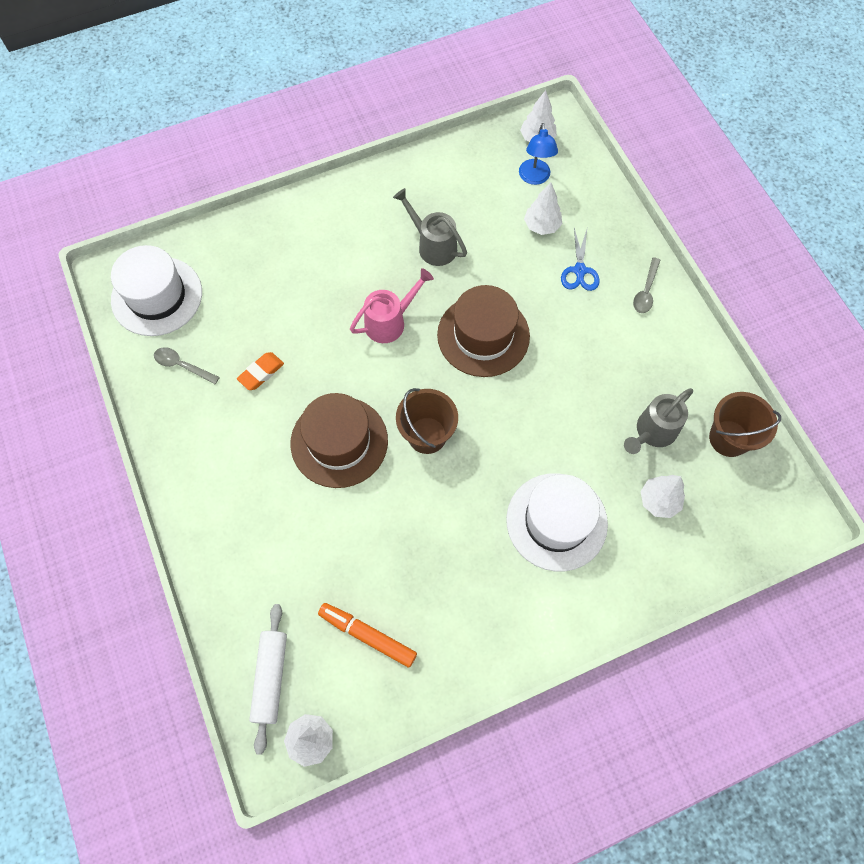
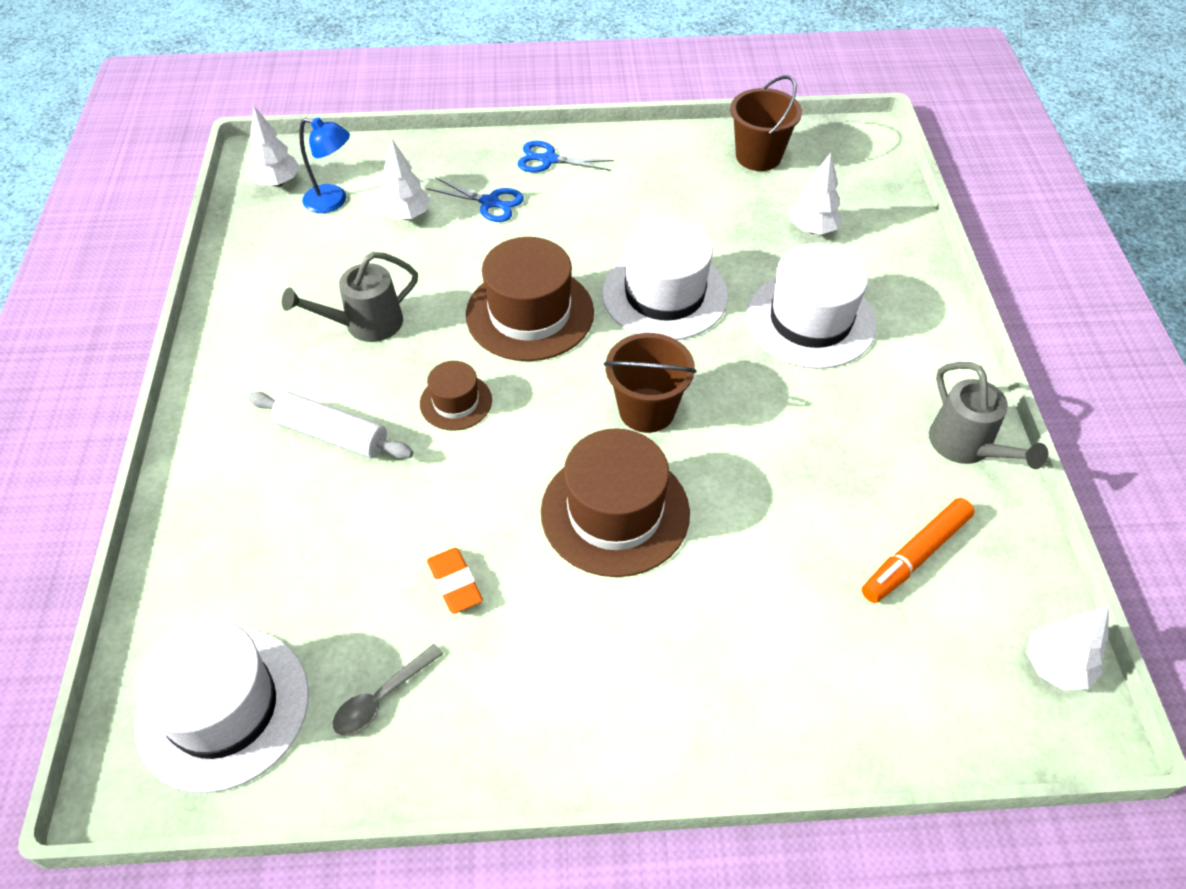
camera: 70 degrees left, 15 degrees down
(270, 678) = (956, 697): white rolling pin -> white rolling pin (332, 435)
(390, 321) = (456, 402): pink watering can -> brown hat
(539, 414) = (664, 294): none -> white hat
(646, 291) = (549, 160): grey spoon -> blue scissors
(652, 432) = (728, 209): grey watering can -> grey watering can (967, 447)

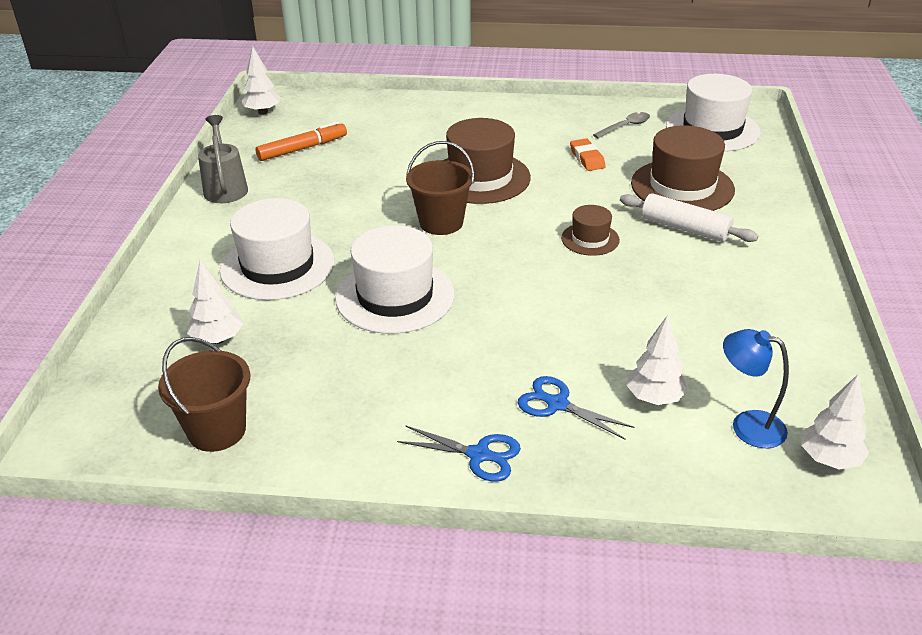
camera: 170 degrees left, 15 degrees down
(365, 325) = (677, 297): grey watering can -> none
(530, 313) = (523, 292): brown hat -> brown hat (682, 186)

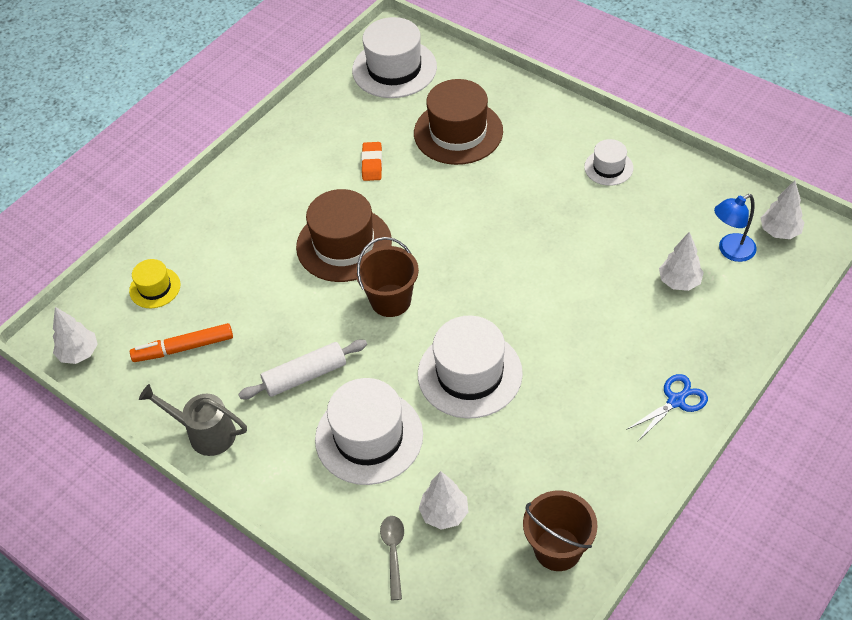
camera: 55 degrees left, 15 degrees up
(302, 149) = (184, 348): orange marker -> orange marker turned 105 degrees counterclockwise
(351, 116) = (155, 288): none -> yellow hat
(557, 404) = (654, 335): blue scissors -> none
(587, 158) = (372, 164): orange eraser -> orange eraser turned 75 degrees clockwise
(590, 239) = (484, 221): brown hat -> none
(625, 126) = (344, 115): grey spoon -> grey spoon (393, 553)
(685, 228) = (512, 162): white rolling pin -> white rolling pin (305, 376)
(756, 290) = (608, 167): none -> white hat

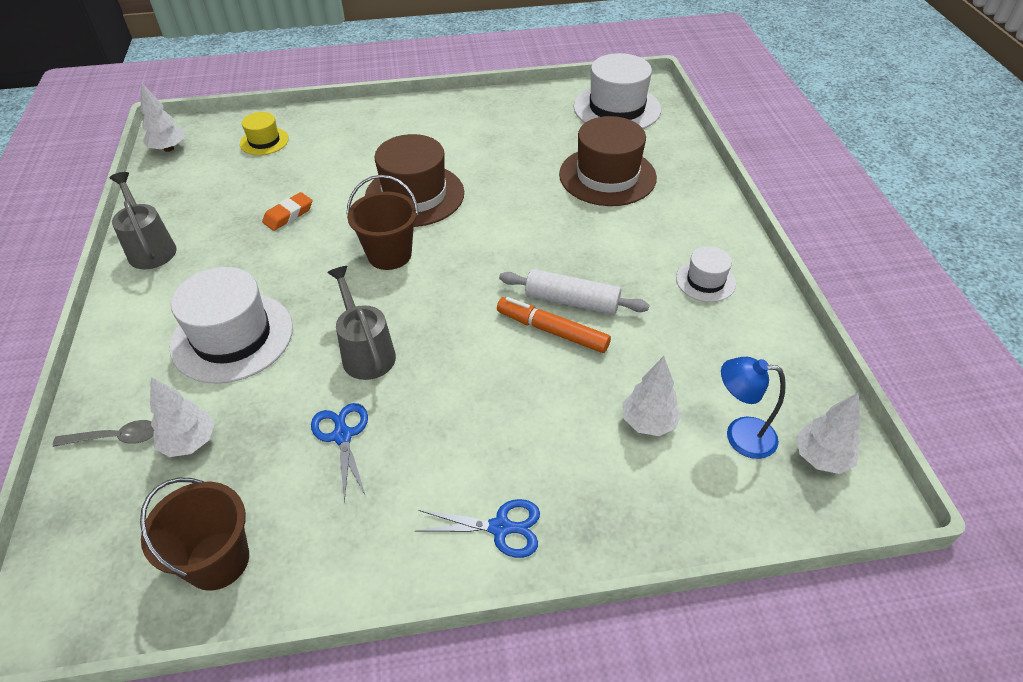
camera: 40 degrees right, 5 degrees down
(184, 348) = (223, 187): orange marker -> orange marker (552, 331)
(305, 376) = (260, 261): white rolling pin -> white rolling pin (572, 301)
(372, 164) = (511, 157): orange eraser -> orange eraser (288, 215)
(393, 553) = (116, 438): grey spoon -> grey spoon turned 45 degrees clockwise
(470, 374) = (366, 352): white hat -> grey watering can
(528, 431) = (342, 436): none -> blue scissors

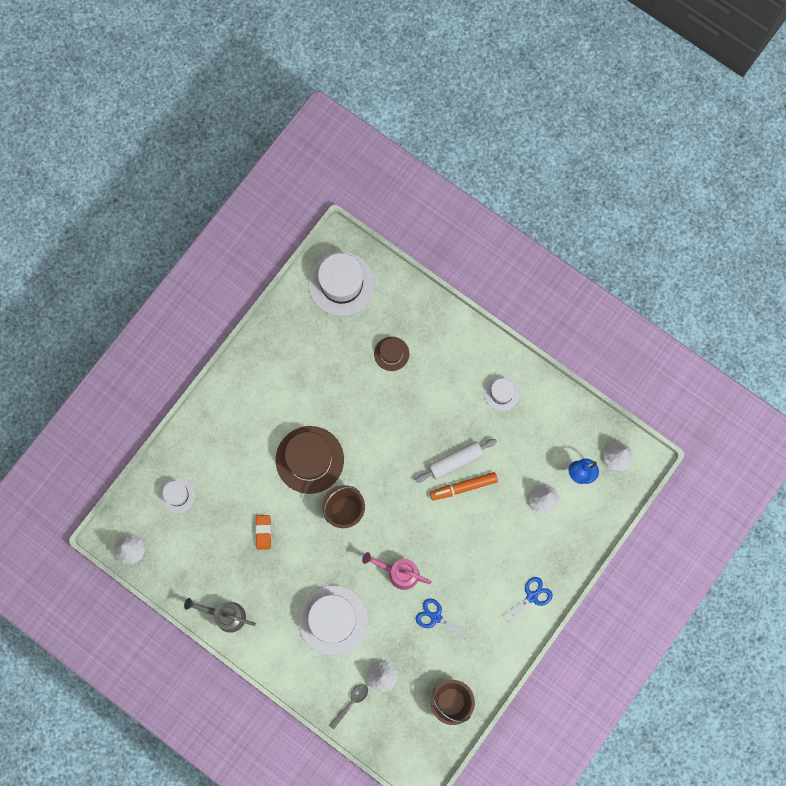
camera: 45 degrees left, 30 degrees up
(264, 141) = (177, 495): yellow hat -> white hat
(366, 352) = (398, 572): grey watering can -> pink watering can
(607, 176) = (391, 353): brown hat -> brown hat, size x0.53

